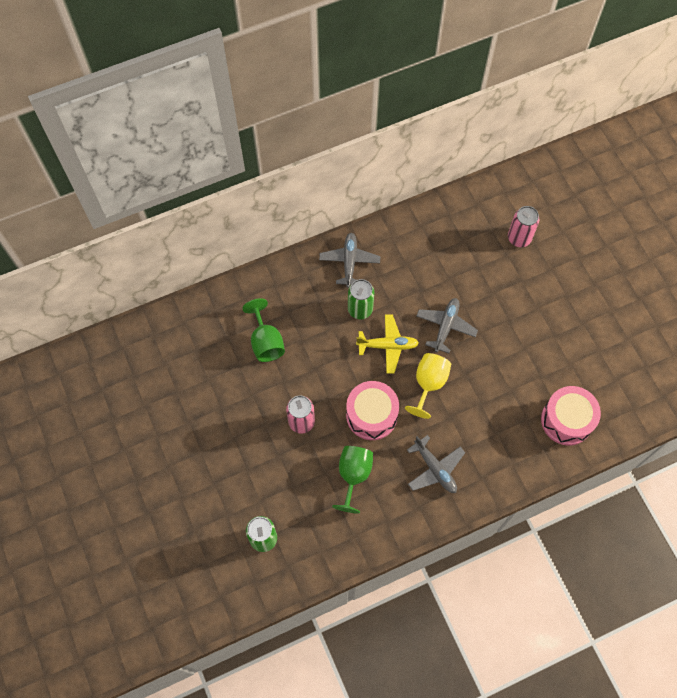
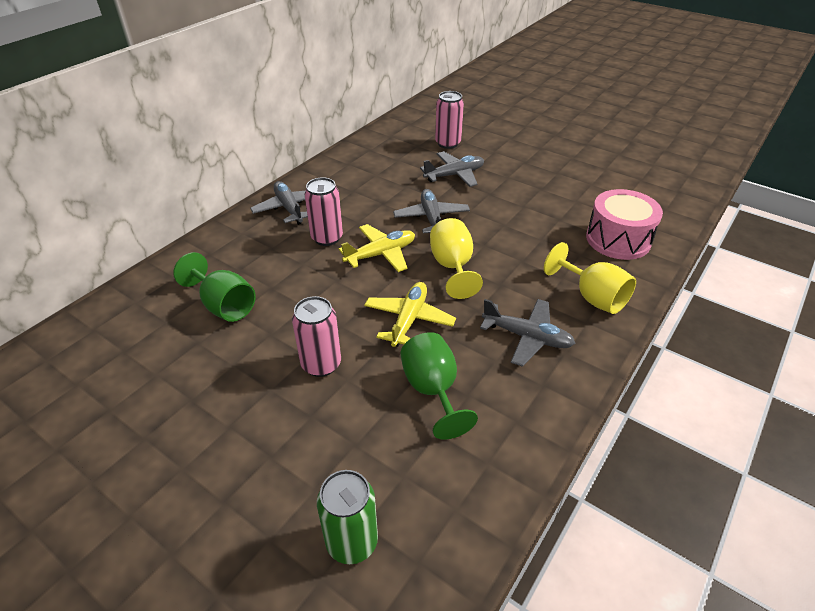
camera: 30 degrees left, 25 degrees down
(360, 309) = (327, 238): green can -> pink can
(371, 415) = (409, 320): pink drum -> yellow plane
(496, 284) = (454, 175): none -> grey plane
(502, 461) = (592, 297): none -> yellow goblet

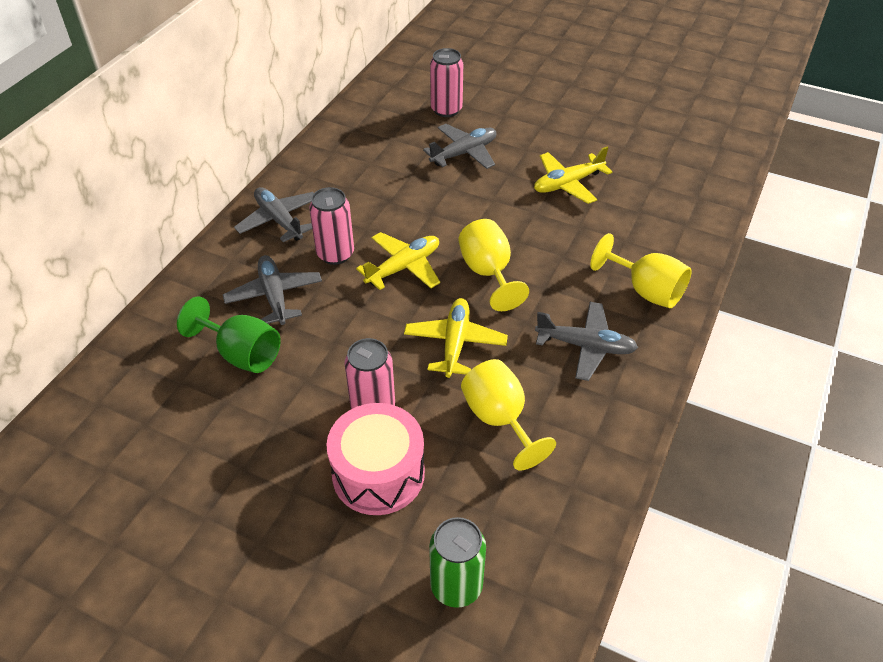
camera: 10 degrees left, 5 degrees up
(431, 218) = (450, 214): grey plane -> grey plane (274, 296)
(432, 390) = (499, 419): green goblet -> yellow goblet
(538, 206) = (568, 184): none -> yellow plane
(618, 239) = (662, 217): pink drum -> pink drum (378, 474)

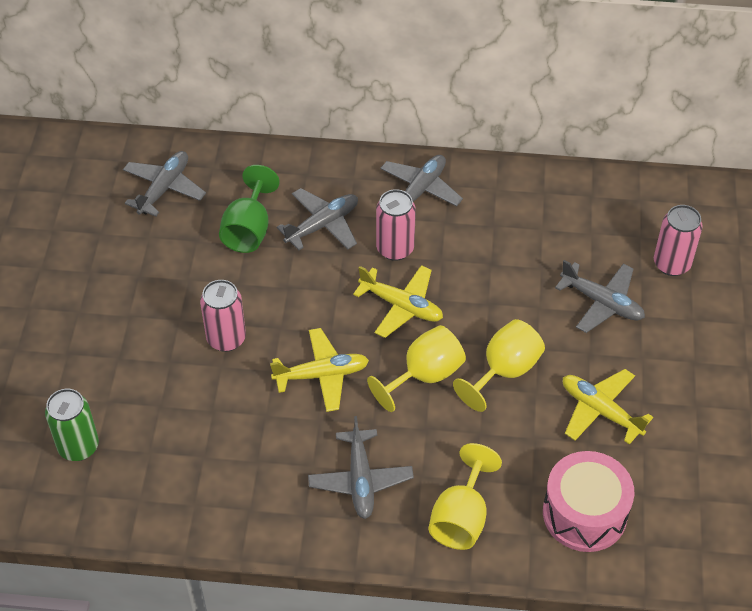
camera: 70 degrees right, 5 degrees up
(132, 414) = (164, 188): none -> grey plane
(378, 474) = (162, 364): pink drum -> pink drum (584, 513)
(499, 419) = (246, 433): yellow goblet -> yellow goblet (504, 371)

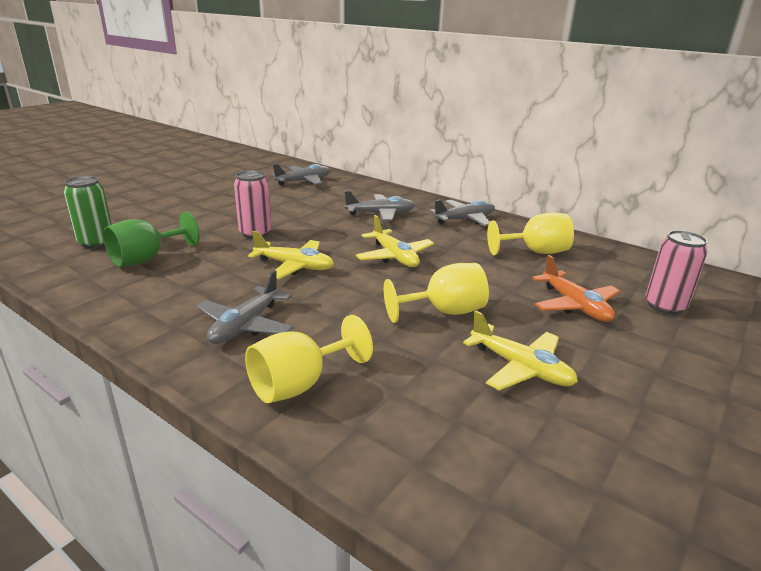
camera: 30 degrees right, 25 degrees down
(249, 230) = (331, 204): green goblet -> green goblet (146, 259)
(395, 248) = (419, 234): pink can -> none
(424, 375) = (372, 291): yellow goblet -> yellow goblet (535, 252)
(584, 513) = (433, 438): pink drum -> none
(600, 411) = (520, 368): yellow plane -> yellow plane turned 150 degrees clockwise
(602, 302) = (574, 305): grey plane -> orange plane

